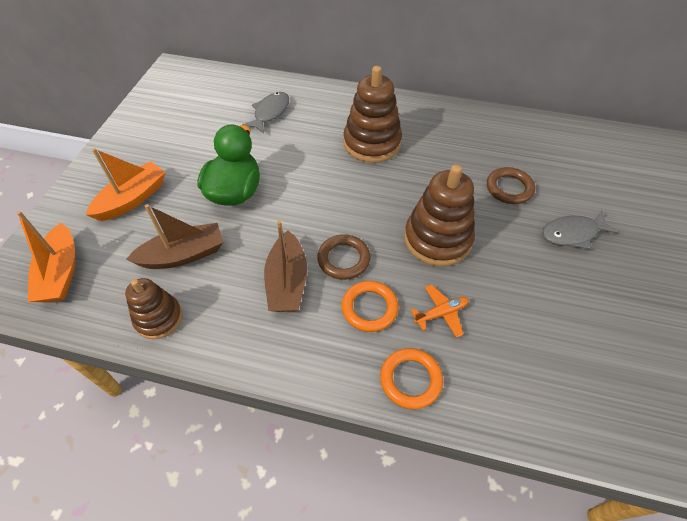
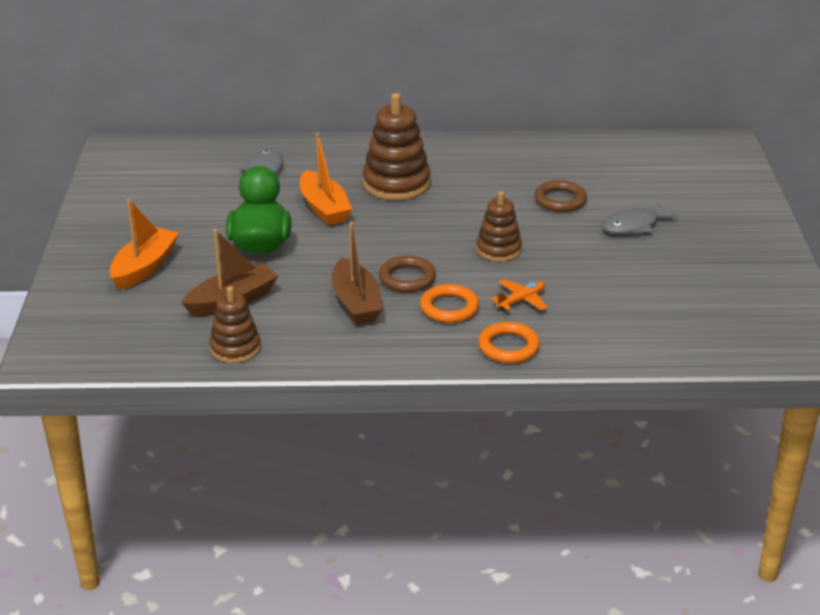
camera: 15 degrees left, 20 degrees down
(61, 273) = (104, 334): orange boat -> orange boat (324, 208)
(437, 239) = (498, 249): brown stacking toy -> brown stacking toy, size x0.62

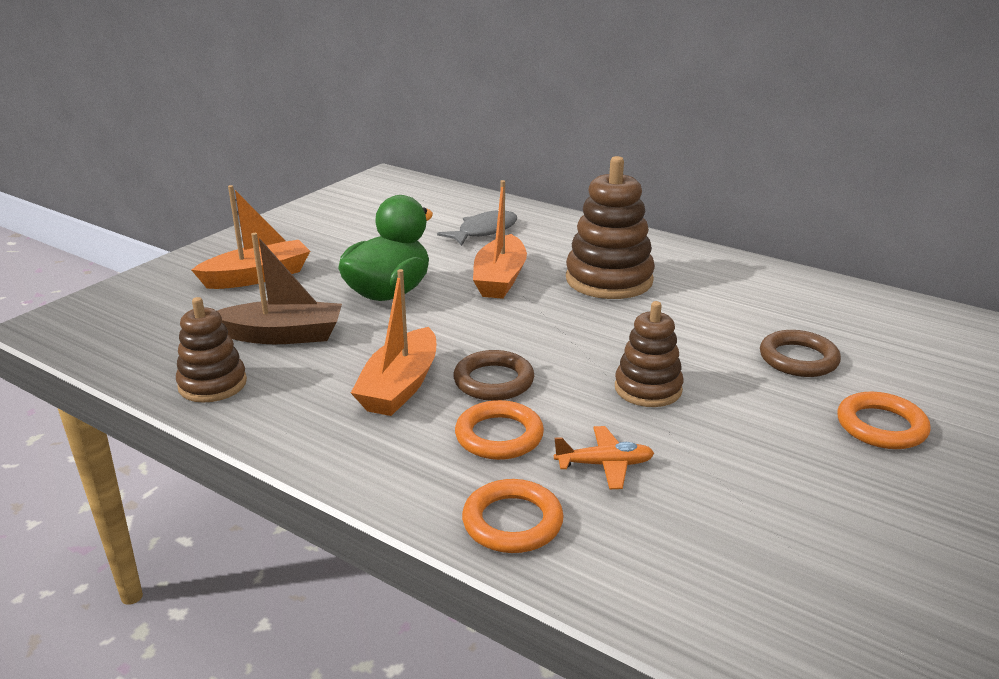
camera: 35 degrees right, 5 degrees down
(356, 303) = (400, 387): brown boat -> orange boat
(634, 225) = (881, 426): grey fish -> orange ring

